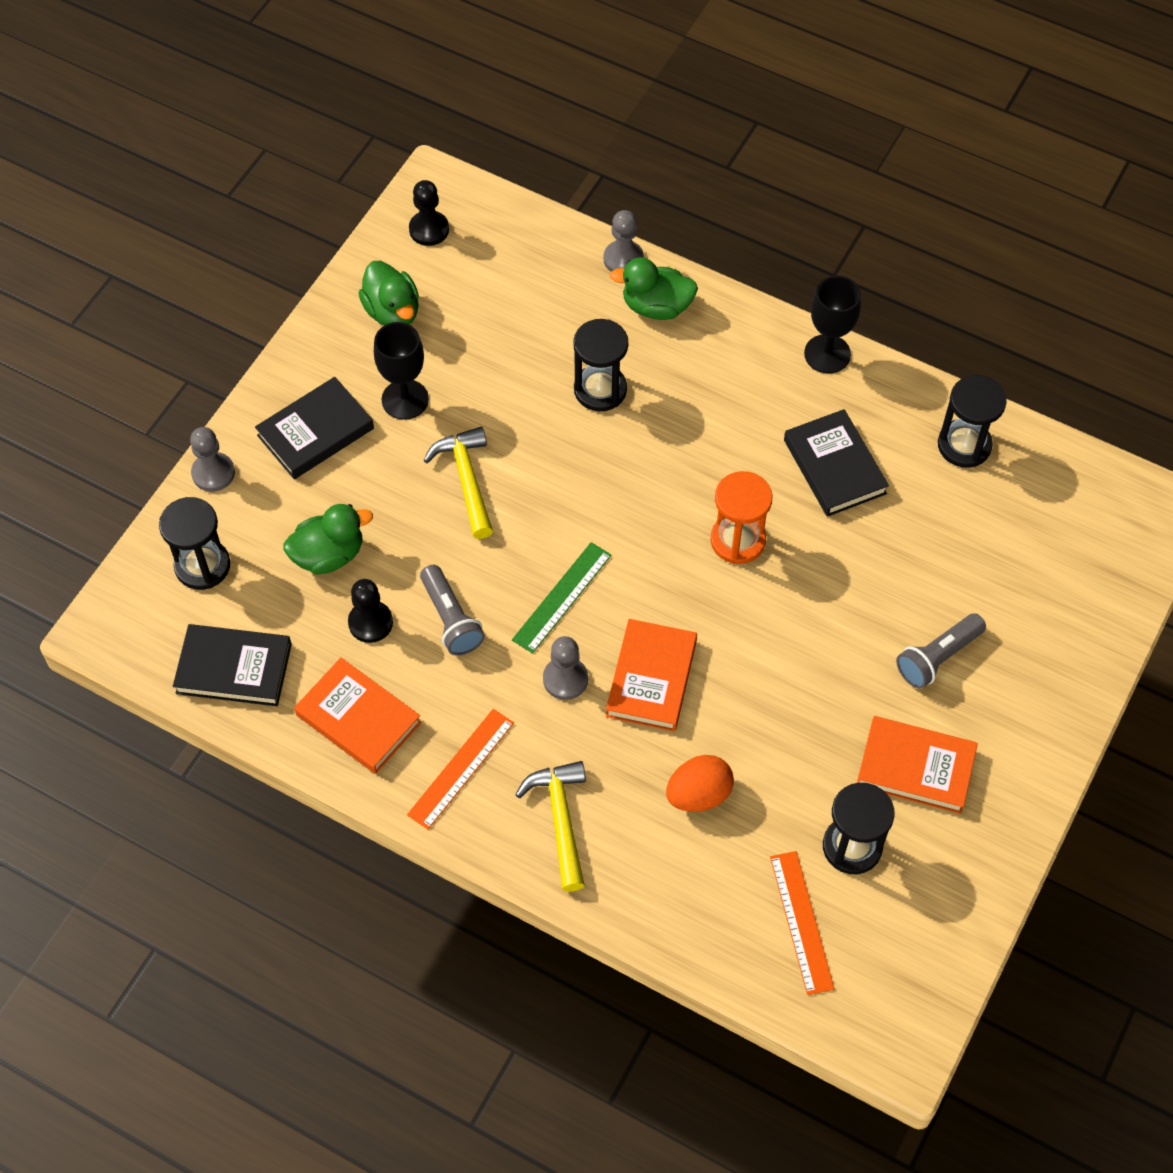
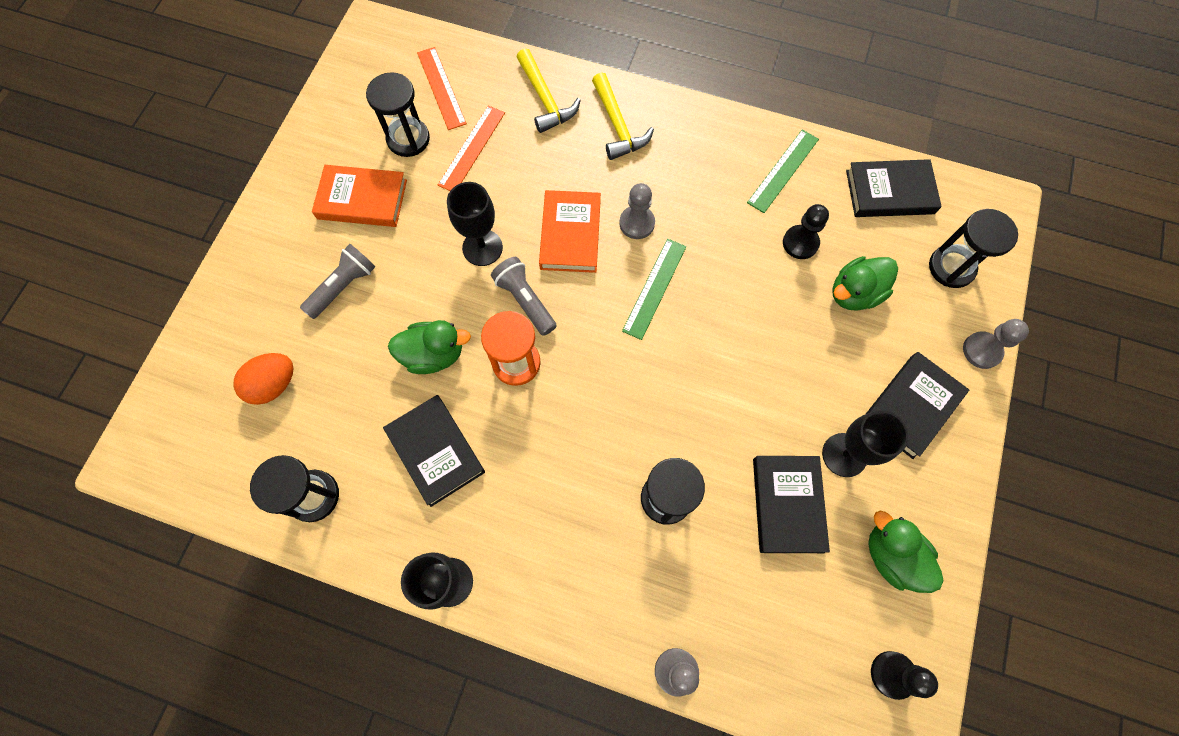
camera: 170 degrees right, 10 degrees up
(358, 719) = (783, 170): orange book -> green ruler
(451, 619) = (738, 256): grey flashlight -> grey flashlight (525, 300)
(461, 768) = (697, 148): orange ruler -> orange ruler (472, 148)
(466, 479) = (763, 381): yellow hammer -> yellow hammer (545, 99)
(479, 366) = (787, 505): none -> black book
(656, 306) = (630, 612): green duck -> green duck (433, 354)
(698, 794) = (522, 157): orange egg -> orange egg (274, 384)
(764, 679) = (482, 248): none -> black goblet

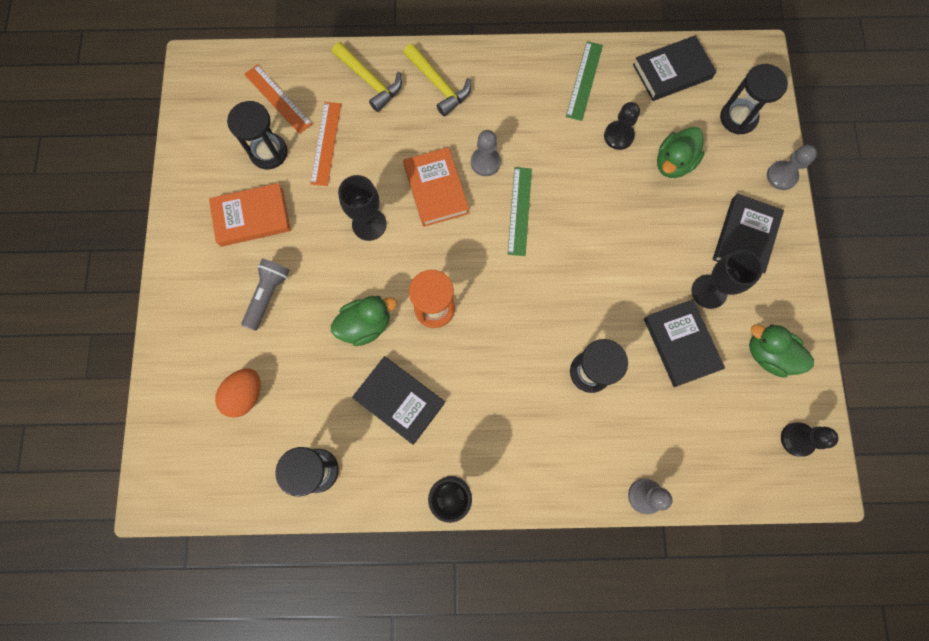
camera: 20 degrees left, 5 degrees up
(525, 300) = (421, 256): grey flashlight -> none

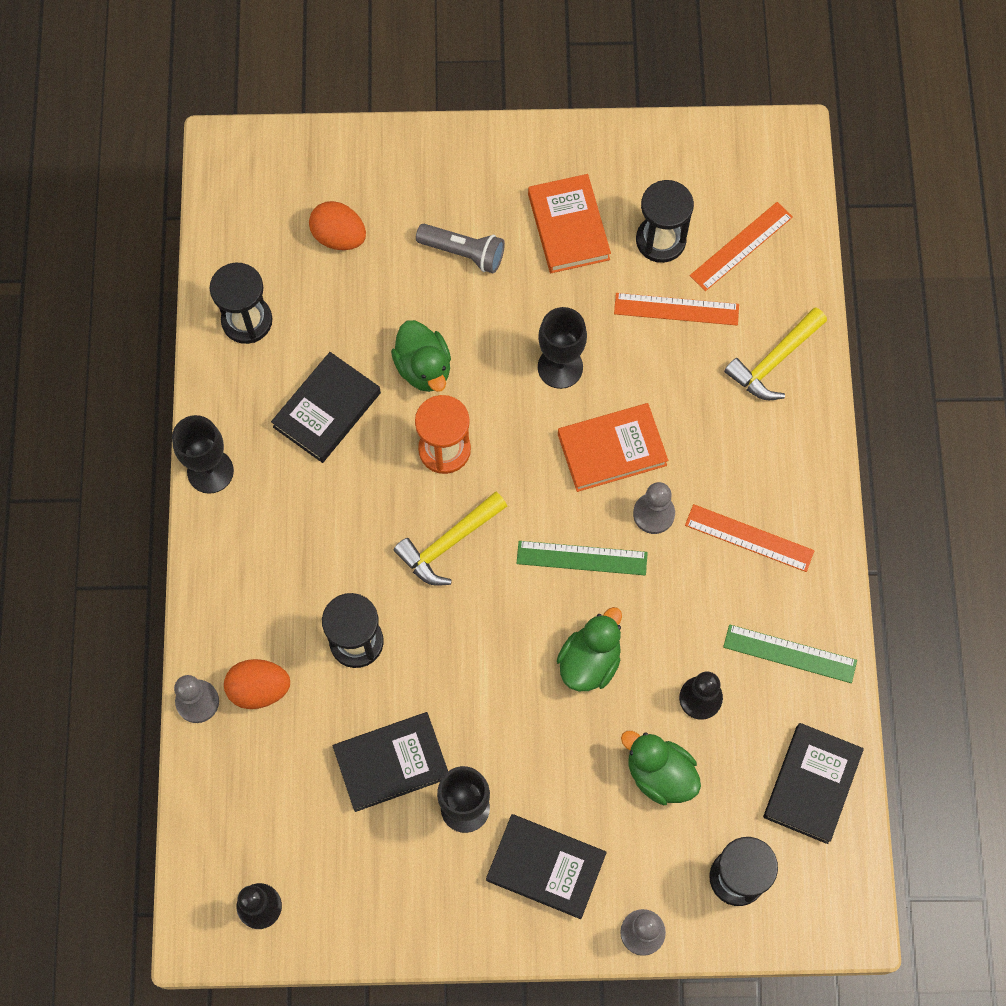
camera: 90 degrees right, 5 degrees down
(439, 85) = (772, 452): yellow hammer -> yellow hammer (448, 543)
(502, 102) = (749, 538): none -> orange ruler
(631, 446) = (259, 689): none -> orange egg
(672, 71) = (812, 784): black book -> black book turned 45 degrees clockwise
(768, 354) = (375, 881): green duck -> green duck (589, 661)

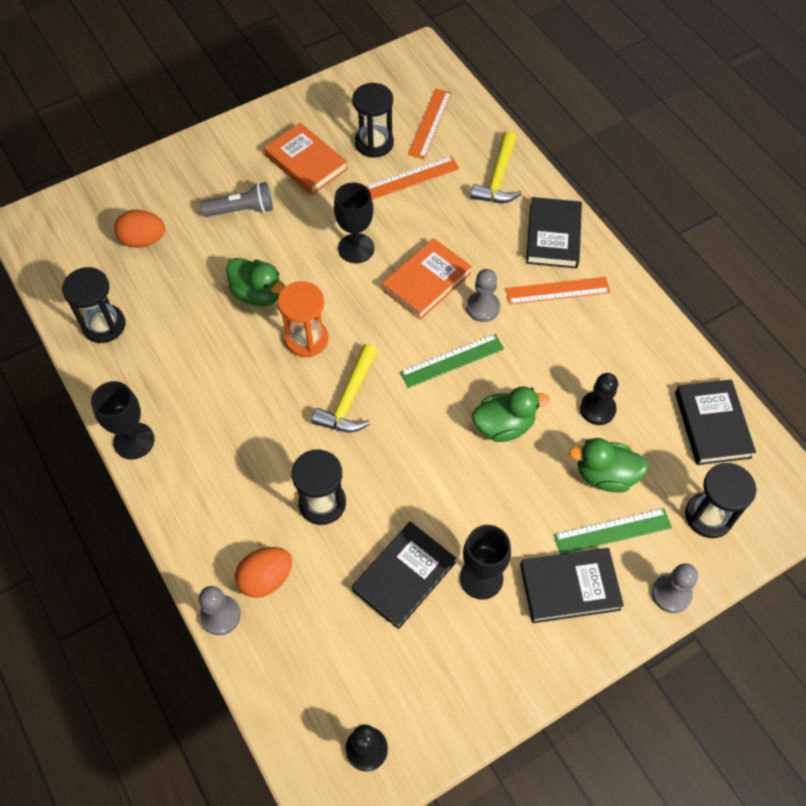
camera: 30 degrees left, 10 degrees down
(327, 410) = (201, 355): black book -> black book (553, 236)
(589, 661) = (504, 425): green duck -> green duck turned 75 degrees clockwise
(790, 653) = (636, 349): green ruler -> green ruler (612, 531)

